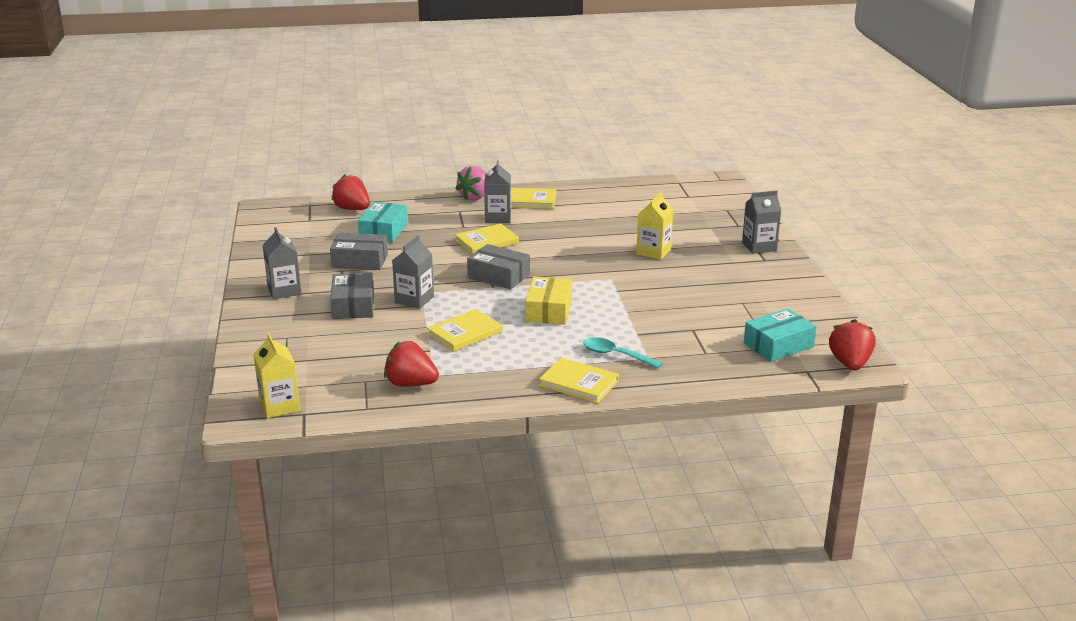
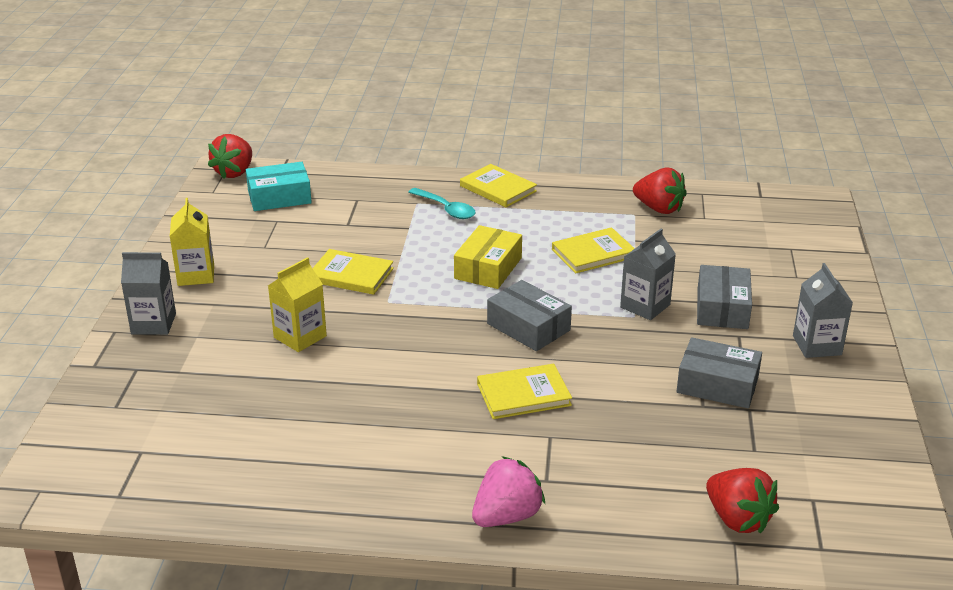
camera: 165 degrees left, 5 degrees up
(280, 406) = (785, 205): yellow carton -> yellow carton (196, 275)
(383, 231) = (681, 446): turquoise box -> none
(498, 217) = (486, 449): grey carton -> none
(530, 201) = (413, 487): yellow book -> yellow book (351, 275)

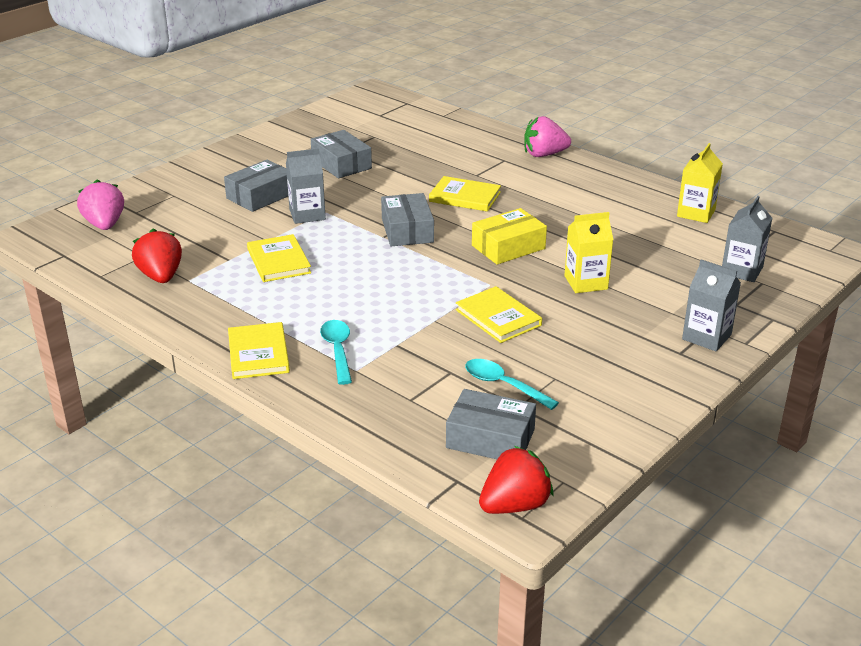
camera: 145 degrees left, 0 degrees up
(196, 275) = (643, 372): yellow carton -> yellow carton (696, 213)
(279, 197) = (490, 439): turquoise box -> grey box
(300, 229) = (503, 385): none -> turquoise spoon
(488, 268) = (377, 281): yellow box -> yellow box (508, 247)
(593, 253) = (279, 261): yellow book -> yellow book turned 60 degrees clockwise
(737, 519) = (428, 120): red strawberry -> none
(788, 228) = (105, 225): none -> pink strawberry
(817, 345) = (247, 160): grey carton -> grey carton (741, 270)

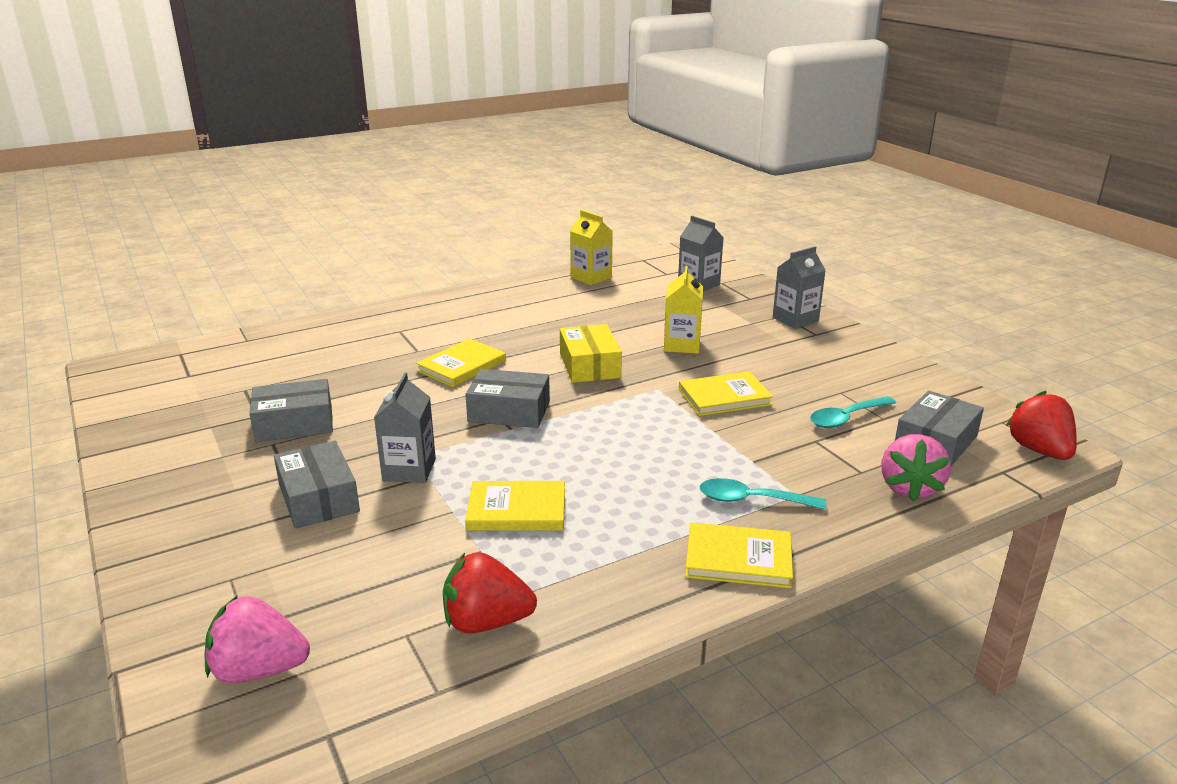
camera: 70 degrees left, 5 degrees down
(544, 154) = (410, 310): pink strawberry -> pink strawberry (909, 488)

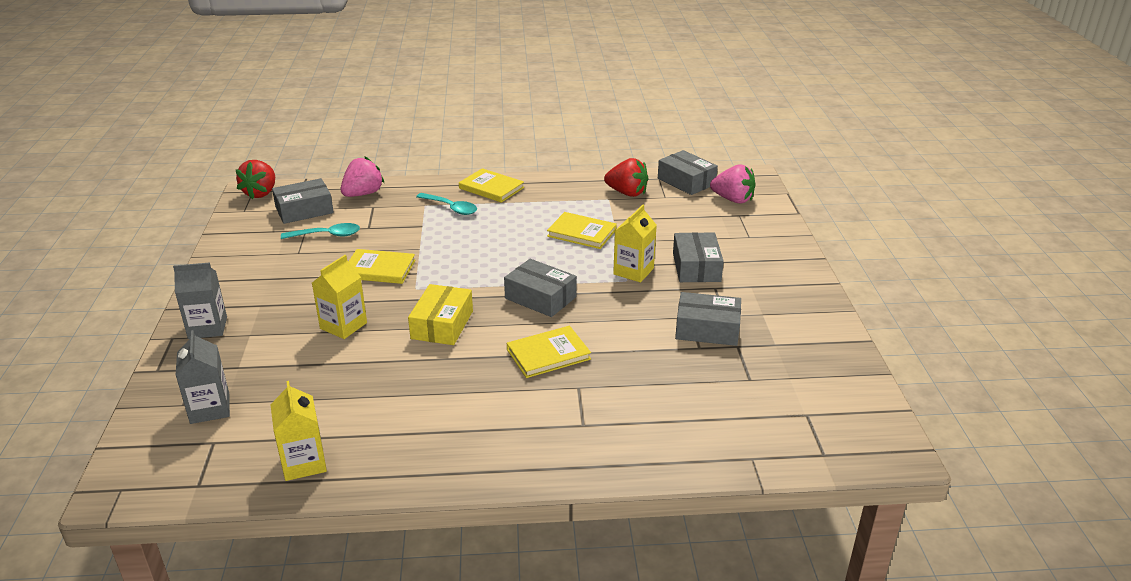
camera: 155 degrees left, 5 degrees up
(371, 701) = (686, 181): none -> grey box
(409, 470) = (633, 271): grey carton -> yellow carton

